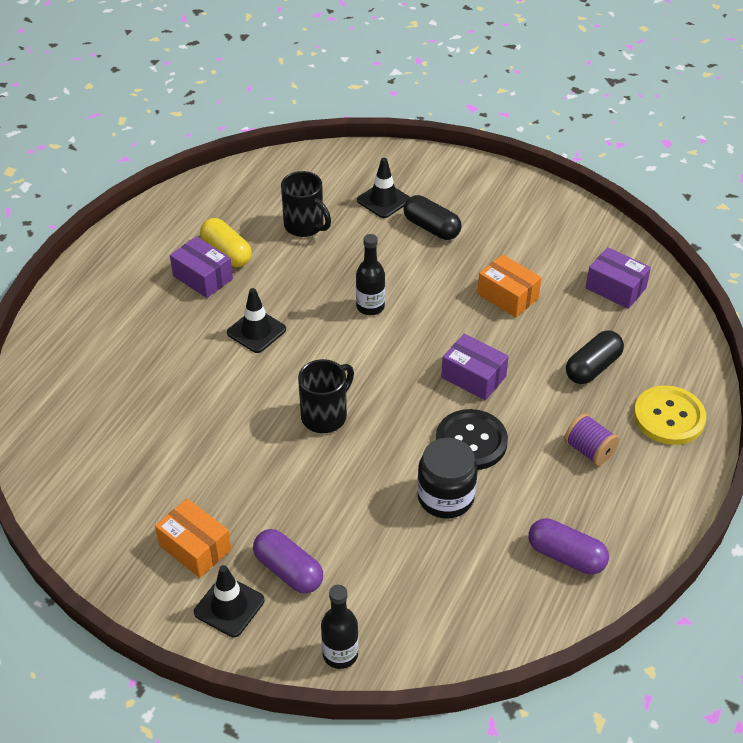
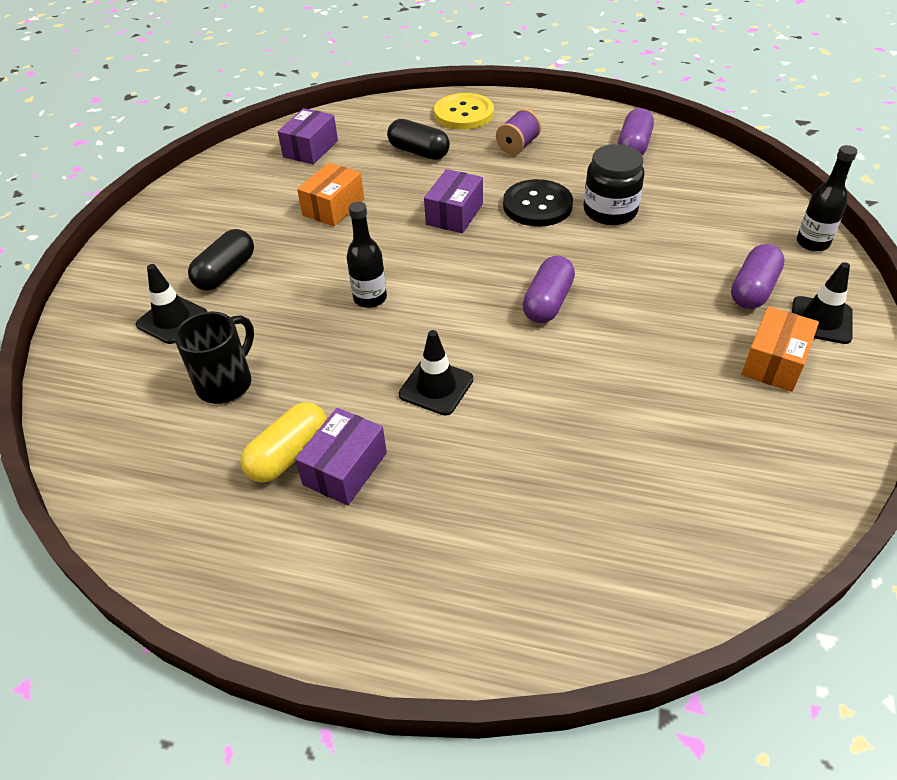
camera: 100 degrees left, 0 degrees up
(325, 416) = (547, 302): black mug -> purple capsule

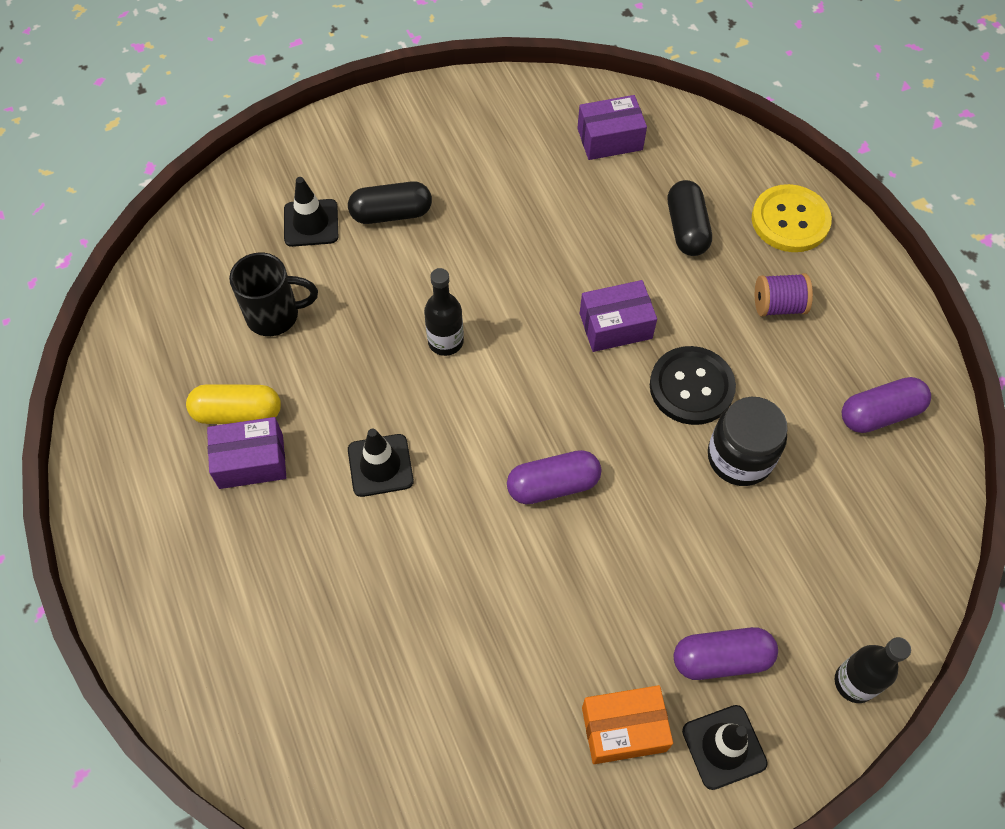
camera: 50 degrees right, 15 degrees up
(333, 207) = (541, 223): orange box -> none

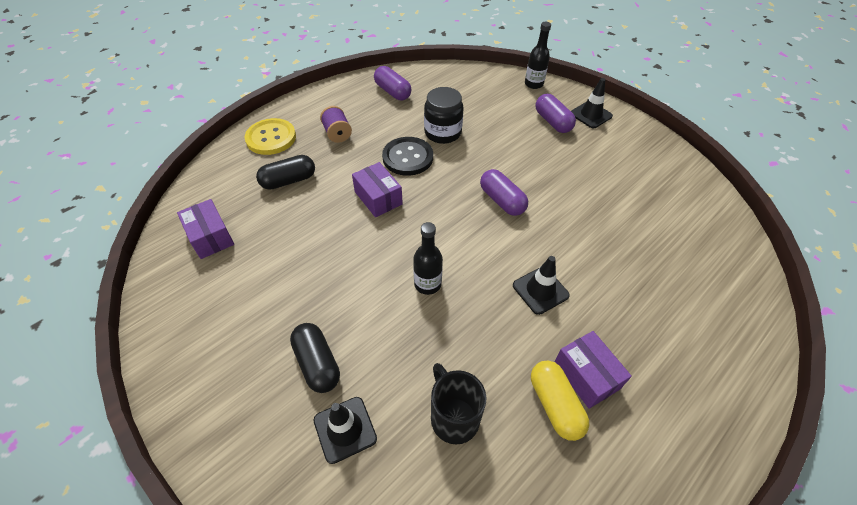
camera: 110 degrees left, 10 degrees down
(623, 729) = (609, 146): orange box -> none

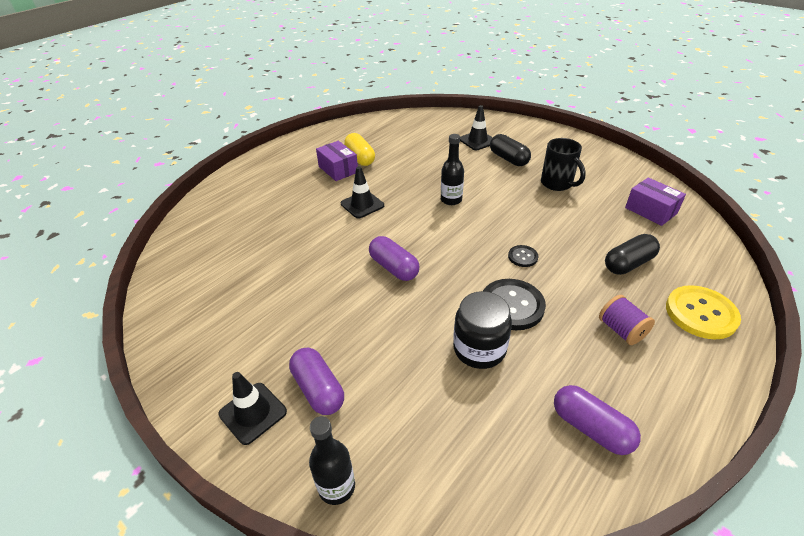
camera: 175 degrees right, 10 degrees down
(378, 198) = (523, 257): purple box -> black button
(453, 417) = (419, 149): black mug -> black mug (557, 184)

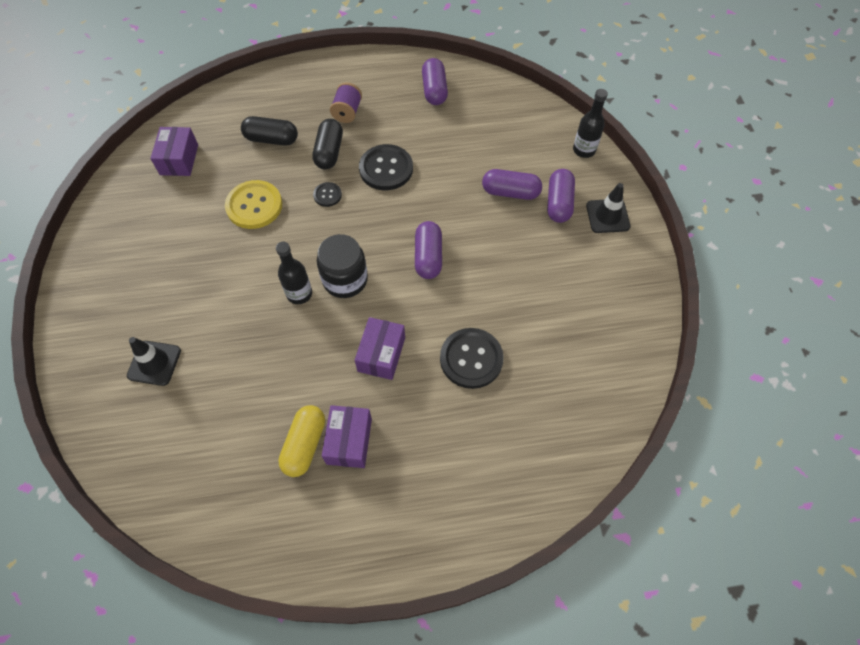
camera: 140 degrees left, 20 degrees up
(300, 233) = (471, 359): none -> black button
(362, 205) = (381, 354): black traffic cone -> purple box
(378, 365) = (510, 192): none -> purple capsule
(479, 349) = (440, 159): black jar -> black jar (345, 280)
(508, 159) = (173, 306): black capsule -> black capsule (329, 152)
(557, 184) = (190, 238): black mug -> none
(700, 313) = (290, 88): yellow button -> yellow button (254, 206)

